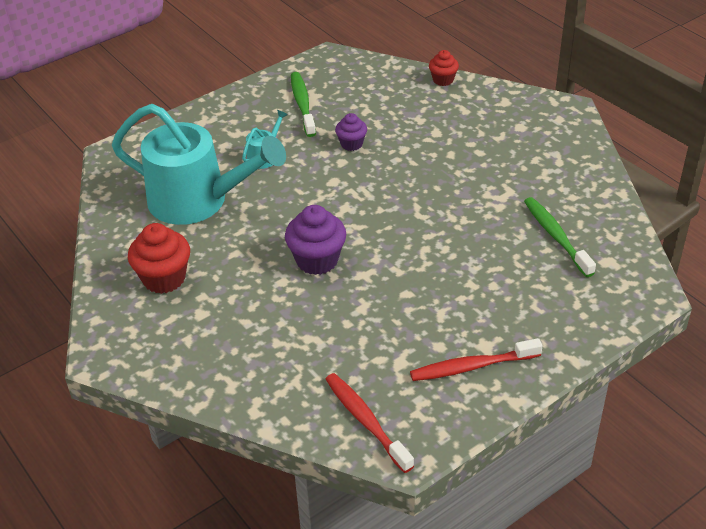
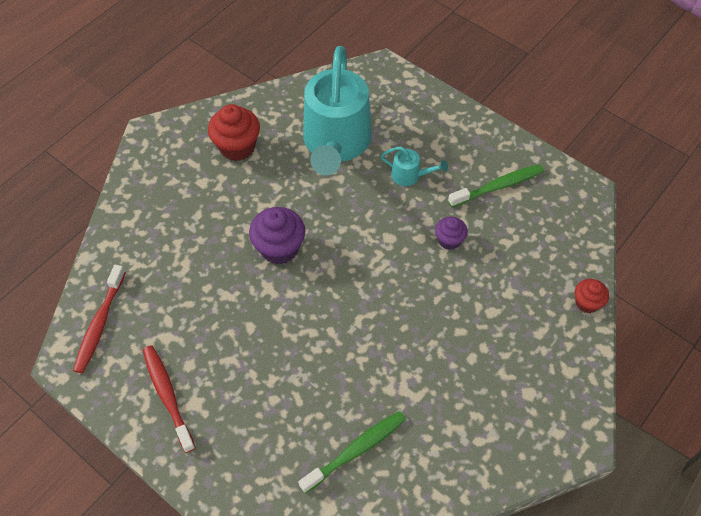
camera: 75 degrees right, 15 degrees up
(366, 421) = (99, 324): red toothbrush -> red toothbrush turned 150 degrees clockwise

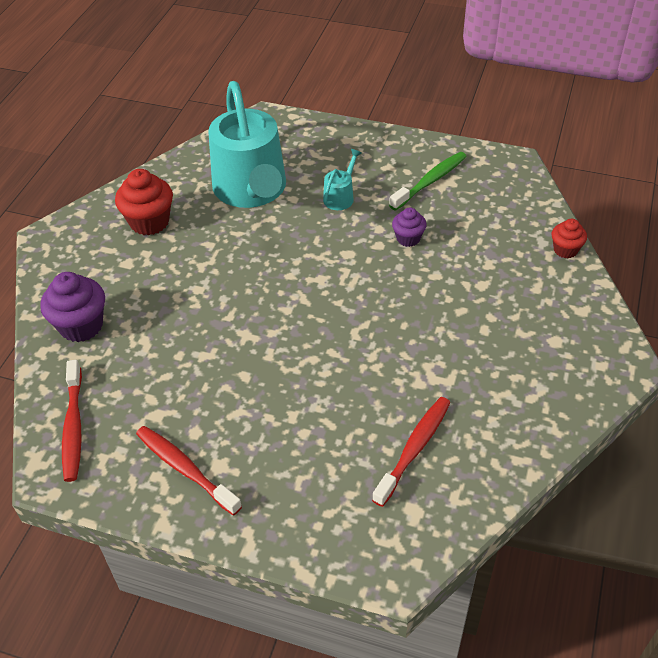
camera: 20 degrees left, 10 degrees down
(279, 248) = (240, 296): purple cupcake -> purple cupcake (81, 326)
(356, 450) = (414, 449): green toothbrush -> red toothbrush
(410, 175) = (340, 196): turquoise watering can -> turquoise watering can turned 60 degrees counterclockwise

